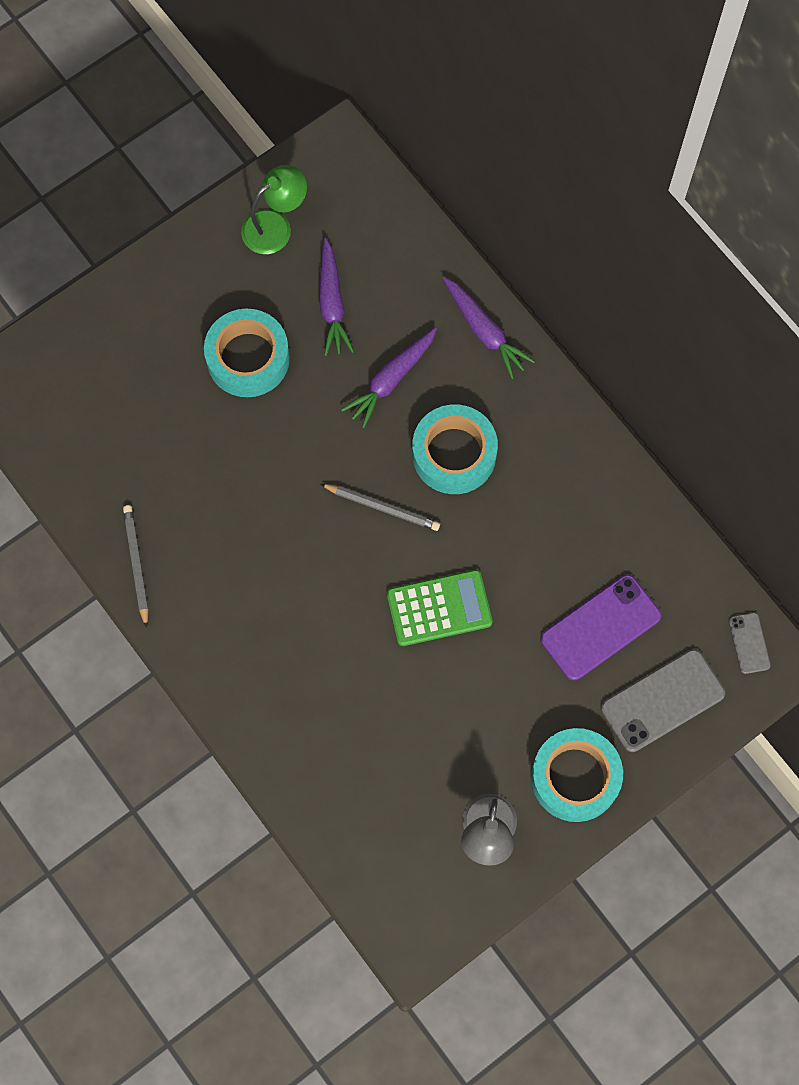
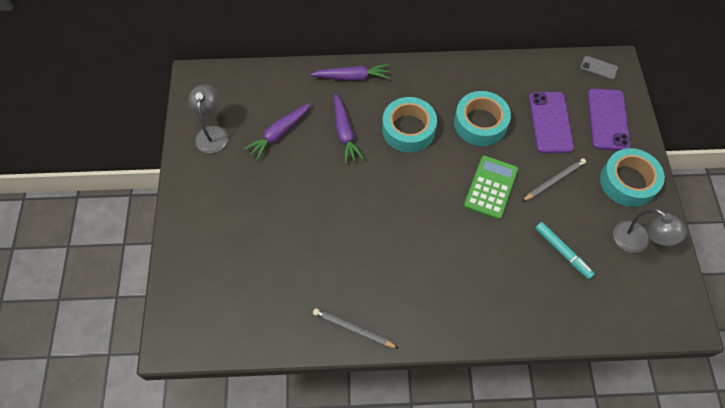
camera: 55 degrees left, 10 degrees down
(248, 358) = (275, 192): turquoise tape -> turquoise tape (480, 123)
(275, 226) = (212, 133): green lamp -> grey lamp
(332, 303) = (279, 133): purple carrot -> purple carrot turned 105 degrees clockwise
(382, 507) = (413, 180): grey pencil -> grey pencil (554, 181)
(406, 747) = (562, 252): none -> turquoise marker
(662, 700) = (607, 119): grey phone -> purple phone

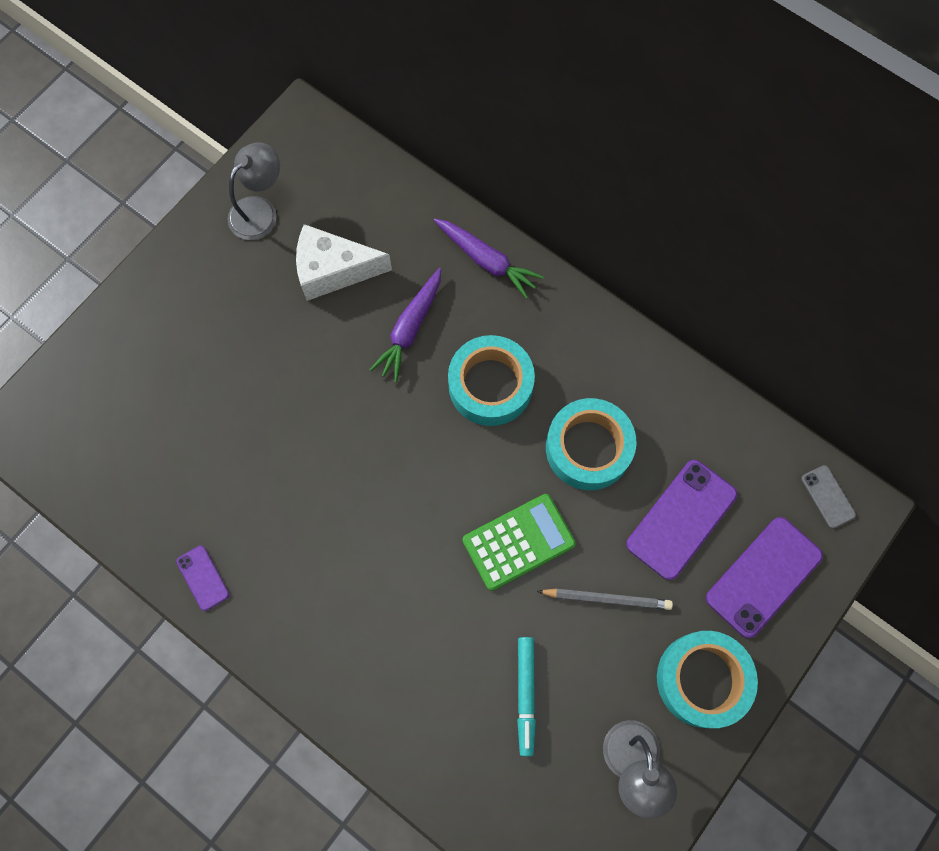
camera: 40 degrees right, 10 degrees up
(279, 133) = (333, 270): purple carrot -> white cheese
(353, 329) = (203, 578): grey pencil -> purple phone

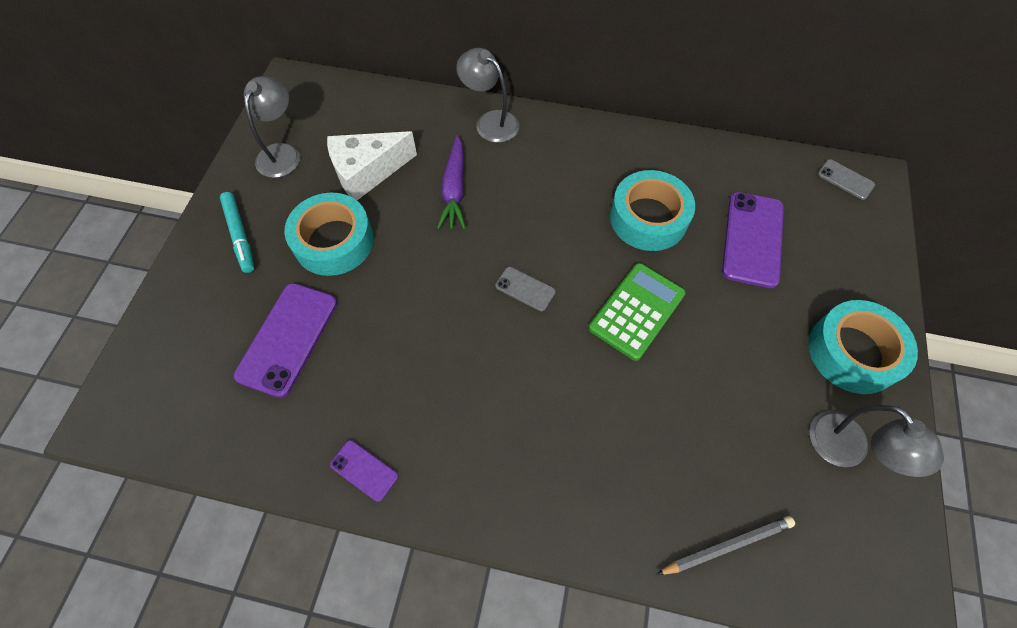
camera: 25 degrees left, 10 degrees down
(424, 470) = (525, 289): none -> grey phone
(486, 261) = (490, 122): purple carrot -> grey lamp
(490, 385) = (543, 204): turquoise tape -> turquoise tape (334, 241)
(525, 695) = (720, 435): turquoise marker -> turquoise marker (240, 235)
(607, 599) = (736, 323): grey pencil -> grey pencil (727, 546)
(763, 577) = (841, 254): purple phone -> purple phone (288, 338)

